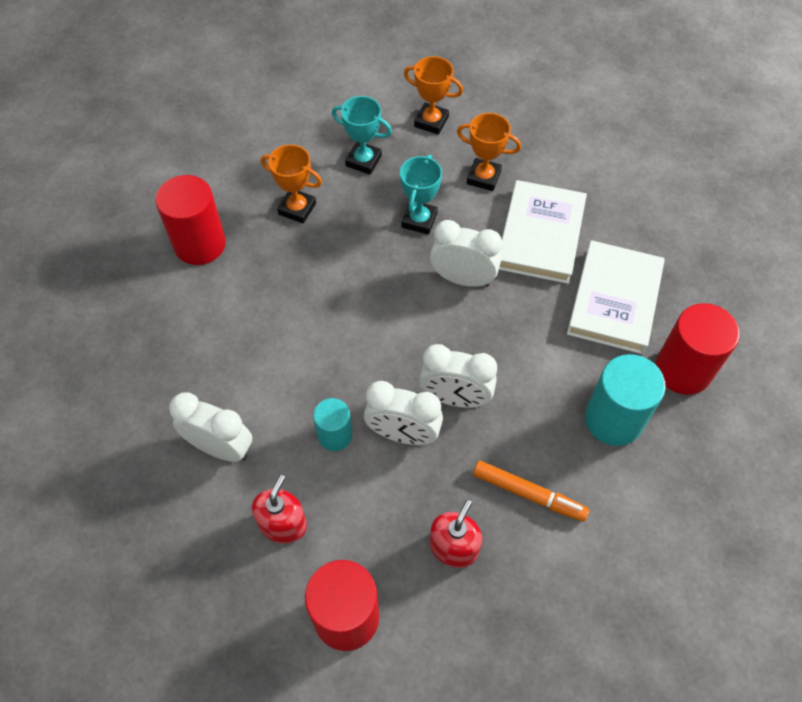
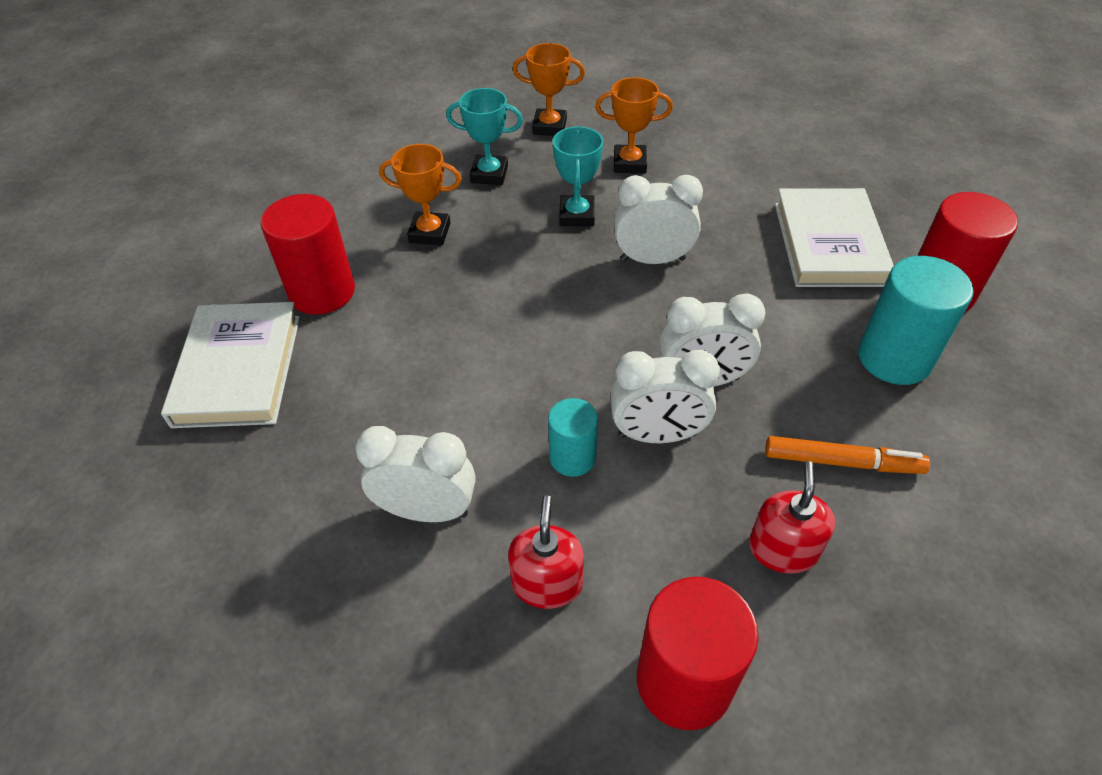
camera: 15 degrees left, 10 degrees down
(540, 235) = (717, 202): white book -> white book (238, 369)

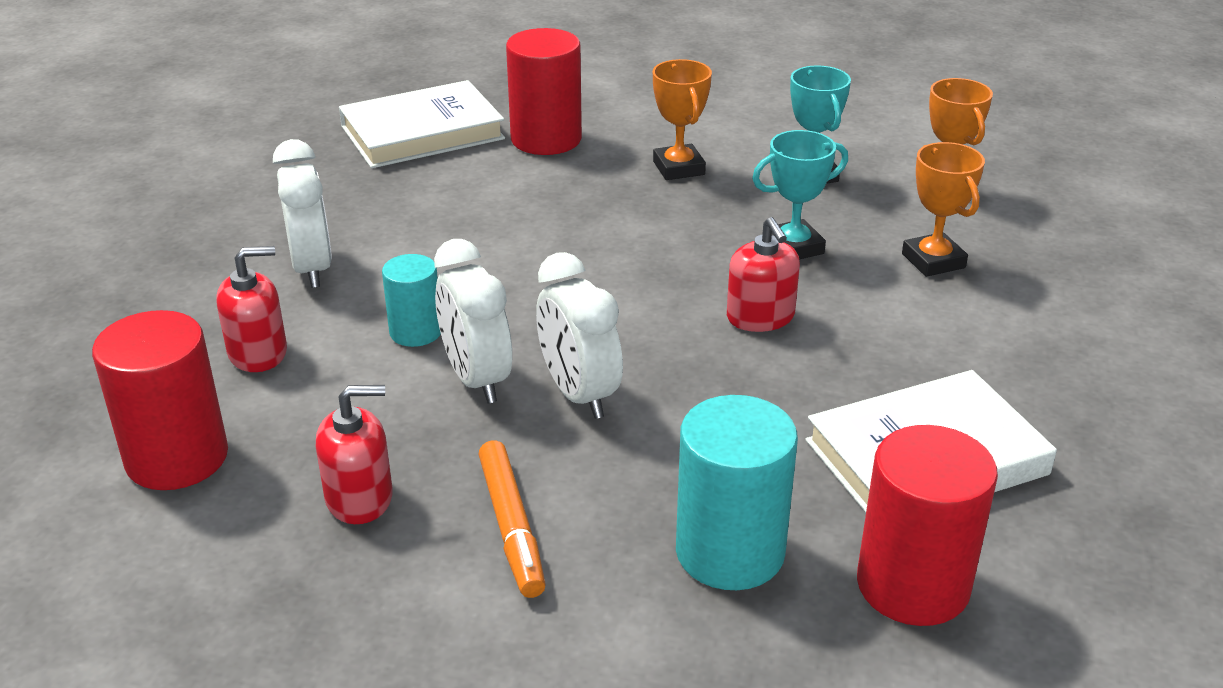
camera: 65 degrees right, 15 degrees down
(652, 259) = (760, 317): white clock -> red soap dispenser

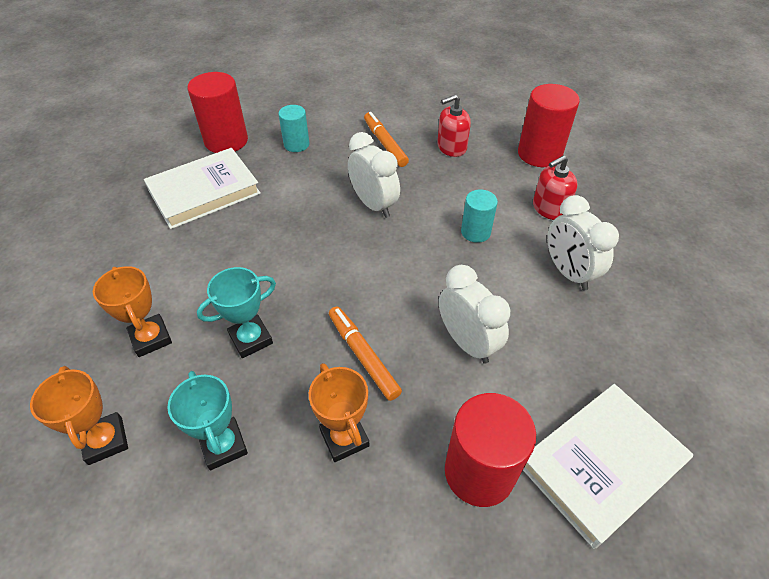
camera: 170 degrees right, 15 degrees up
(477, 379) = (428, 207): white clock -> white clock (467, 342)
(644, 220) = (363, 356): none -> orange marker
(730, 552) = (296, 144): turquoise cylinder -> turquoise cylinder, size x0.59
(760, 317) = (278, 269): red soap dispenser -> none

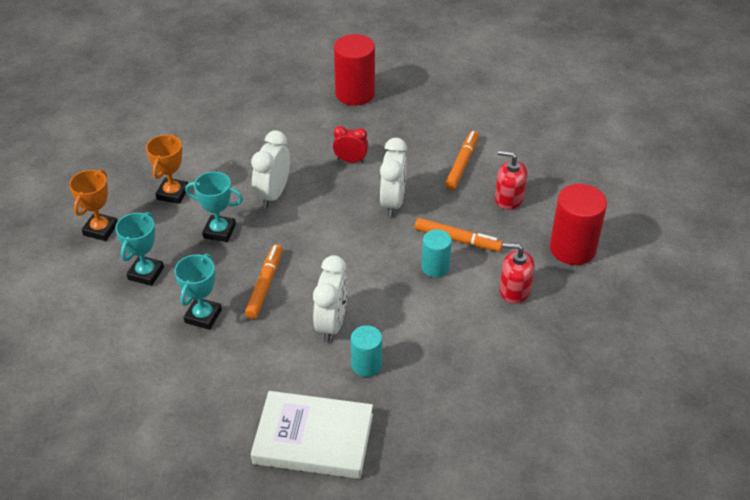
camera: 45 degrees right, 5 degrees down
(204, 192) = (298, 123): white book -> none
(293, 194) = (350, 160): none -> red clock
(296, 144) = (398, 125): turquoise cylinder -> turquoise cylinder (366, 365)
(344, 438) = (203, 316): orange trophy -> turquoise trophy
(460, 200) = (457, 240): none -> orange marker
(479, 472) = (246, 386): red cylinder -> none
(568, 272) = (459, 337): white clock -> white clock (273, 194)

